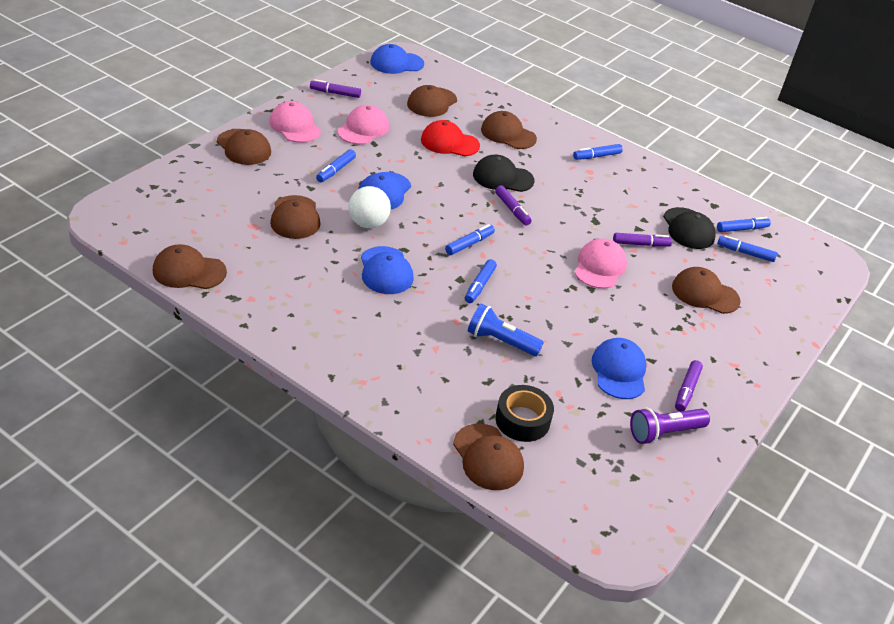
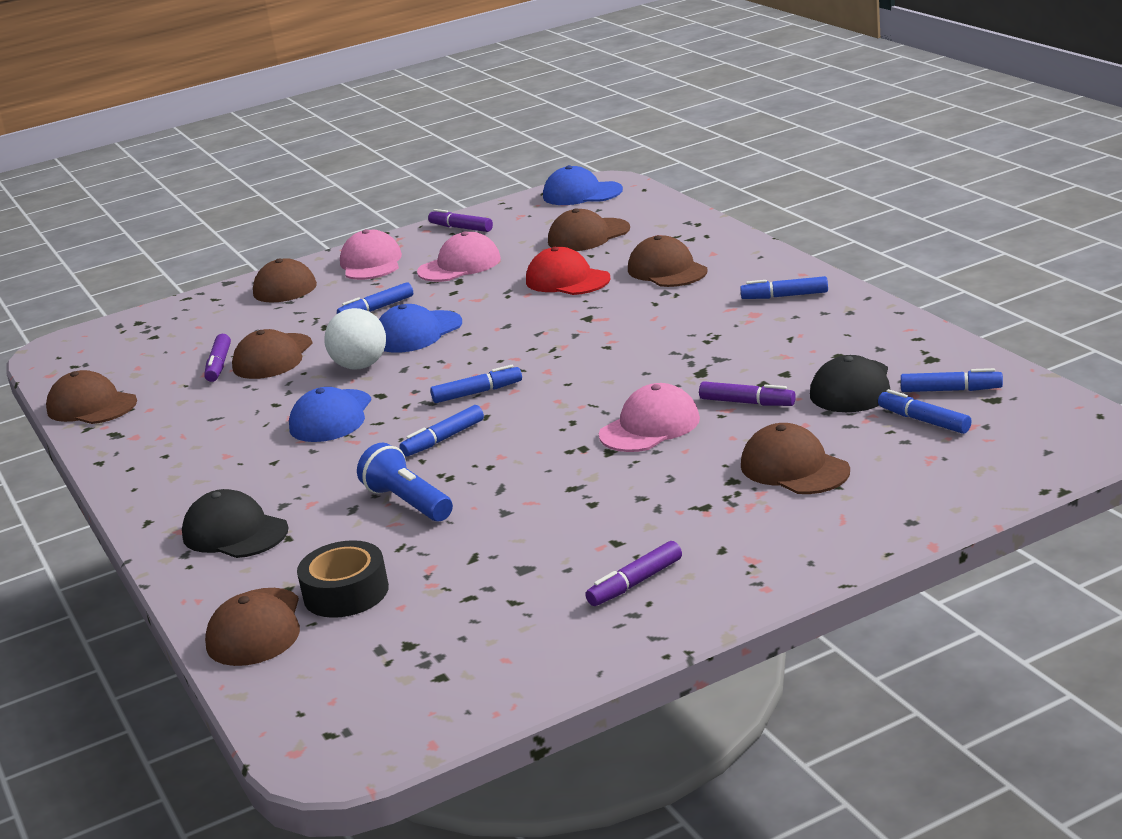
camera: 35 degrees right, 15 degrees down
(502, 177) = (606, 319): black cap -> black cap (235, 532)
(512, 210) = (582, 356): purple marker -> purple marker (219, 365)
(619, 371) = (549, 550): blue cap -> none
(664, 432) = (543, 630): purple flashlight -> none

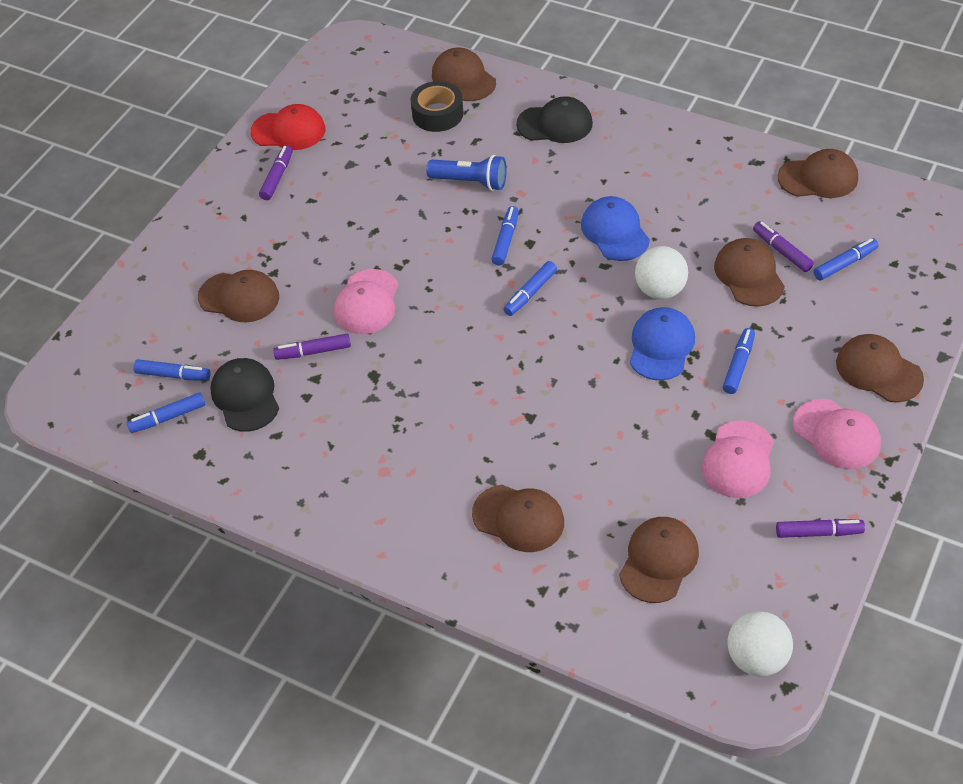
camera: 145 degrees right, 25 degrees up
(567, 280) = (603, 469): red cap -> red cap (288, 131)
(582, 193) = (756, 658): blue cap -> white ball
(785, 296) = (374, 509): blue marker -> blue marker (844, 264)

